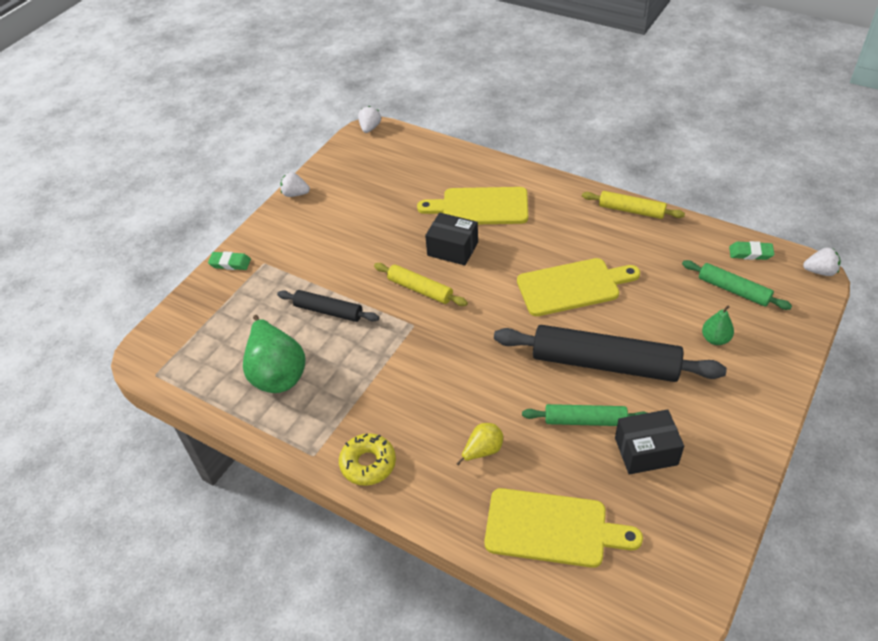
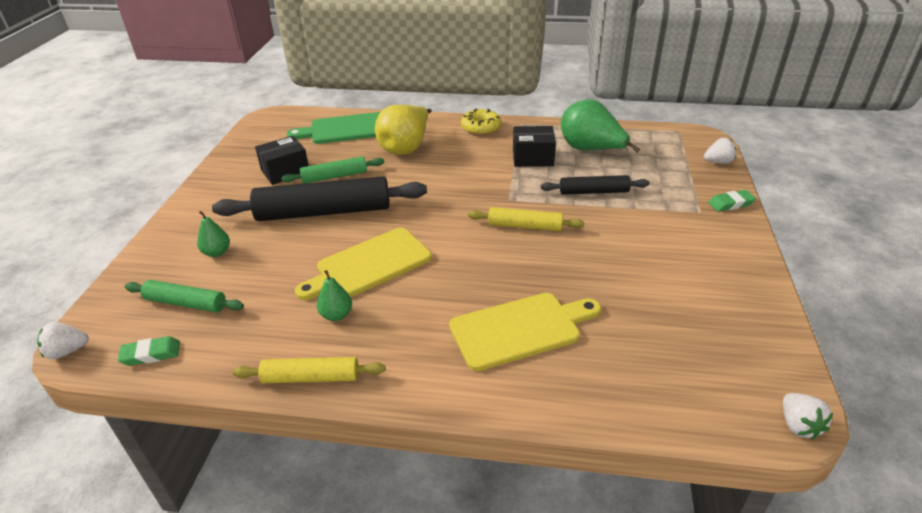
camera: 155 degrees right, 10 degrees down
(295, 194) = (763, 286): white strawberry -> white strawberry (718, 162)
(452, 249) = (519, 270): black box -> black box (532, 158)
(483, 451) = (406, 148): yellow pear -> yellow pear, size x2.01
(552, 528) = (345, 129): yellow cutting board -> green cutting board
(608, 249) = (336, 315): none -> green pear

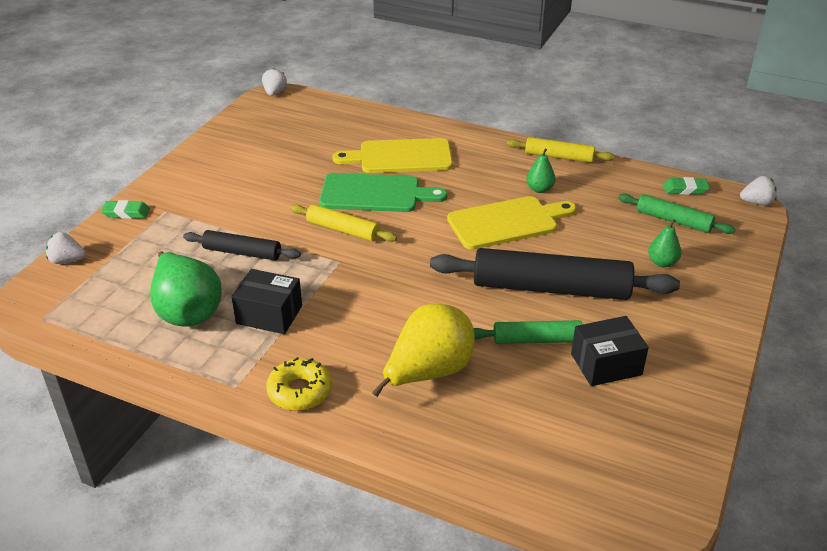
camera: 165 degrees left, 0 degrees up
(345, 129) = (515, 441): green cutting board -> green cutting board (375, 194)

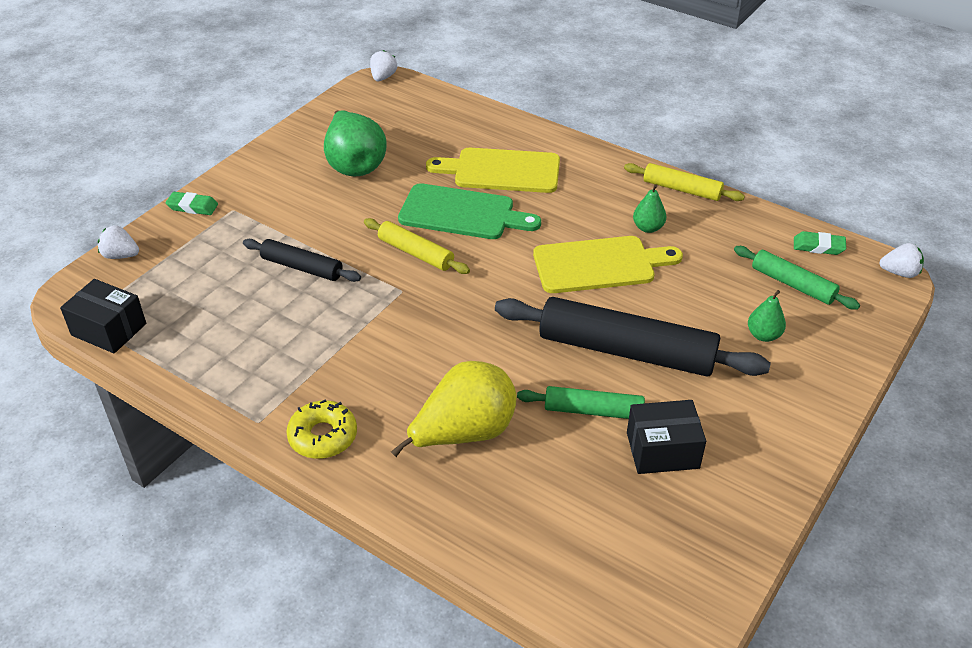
camera: 10 degrees right, 5 degrees up
(187, 311) = (229, 329): green pear -> green pear (355, 165)
(269, 315) = (312, 344): black box -> black box (109, 329)

